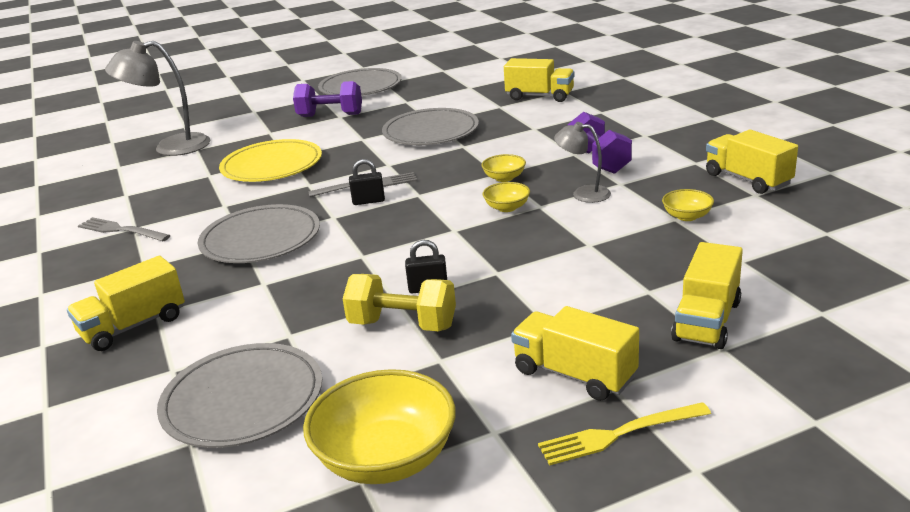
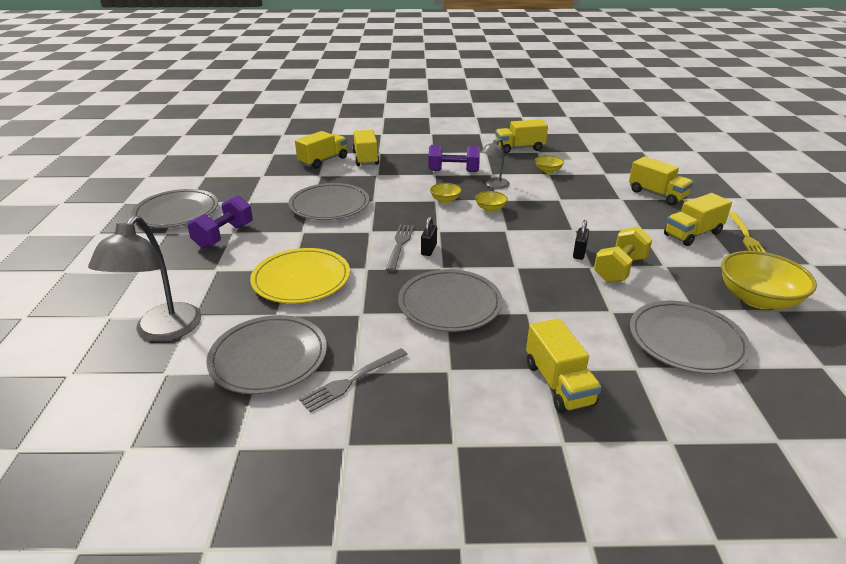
camera: 70 degrees left, 5 degrees up
(146, 191) = (268, 357): none -> grey plate
(573, 111) = (365, 158): none -> yellow truck

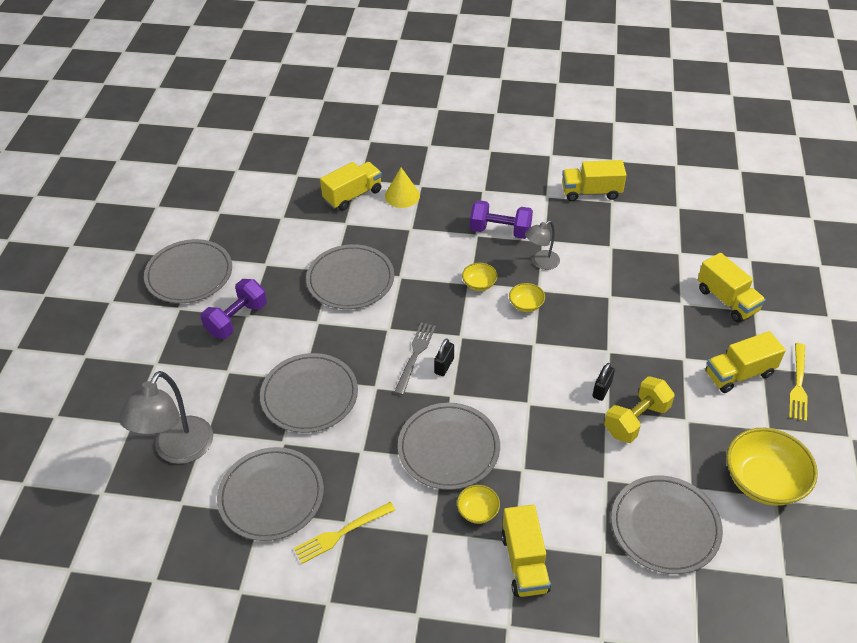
camera: 10 degrees right, 15 degrees up
(301, 279) = (309, 395): yellow plate -> grey plate
(352, 380) = (341, 533): grey fork -> yellow fork
(365, 158) = (402, 196): yellow truck -> yellow cone
(548, 170) = (612, 241): yellow bowl -> yellow bowl (478, 511)

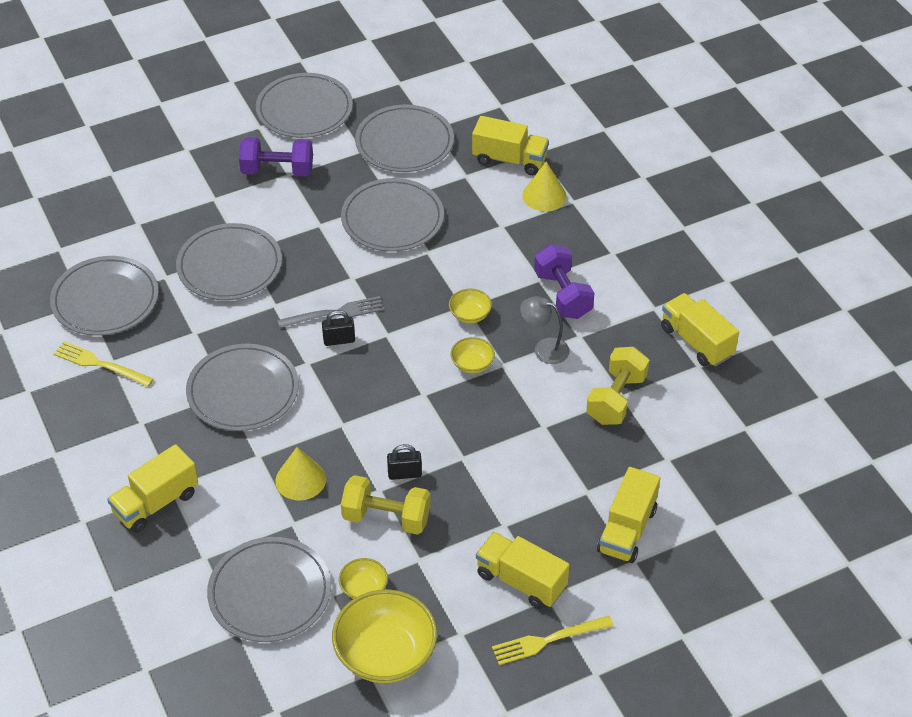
camera: 55 degrees right, 0 degrees up
(178, 450) = (108, 217): grey lamp -> none
(281, 238) = (404, 142): none -> grey plate
(478, 511) = (188, 445): yellow bowl -> yellow bowl (364, 588)
(565, 454) = (300, 479): none -> yellow cone
(611, 251) = (616, 399): none -> yellow dumbbell

